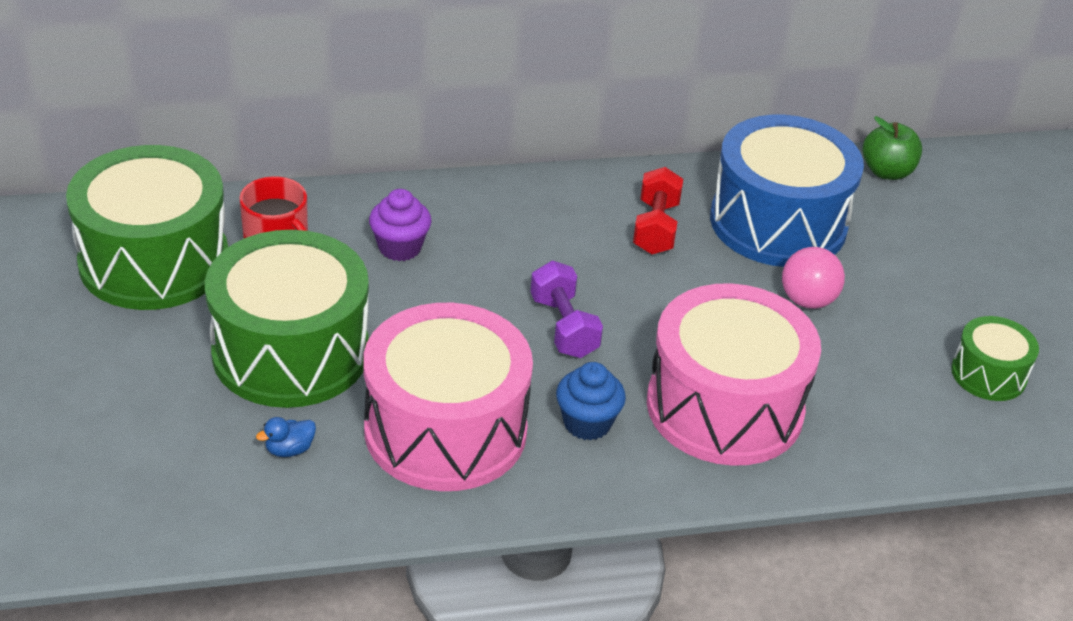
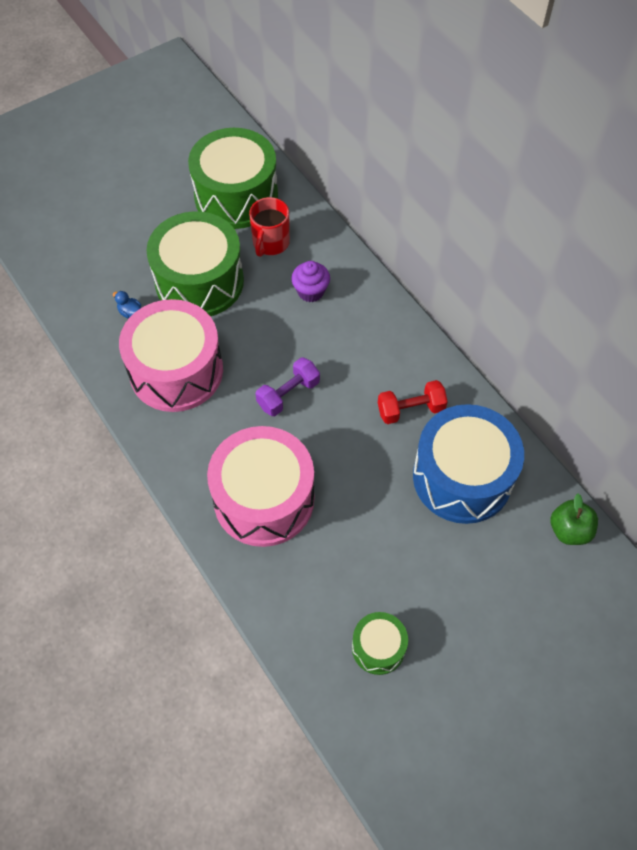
camera: 70 degrees right, 20 degrees up
(587, 423) = (214, 434): blue cupcake -> none
(807, 300) = (390, 517): pink ball -> none

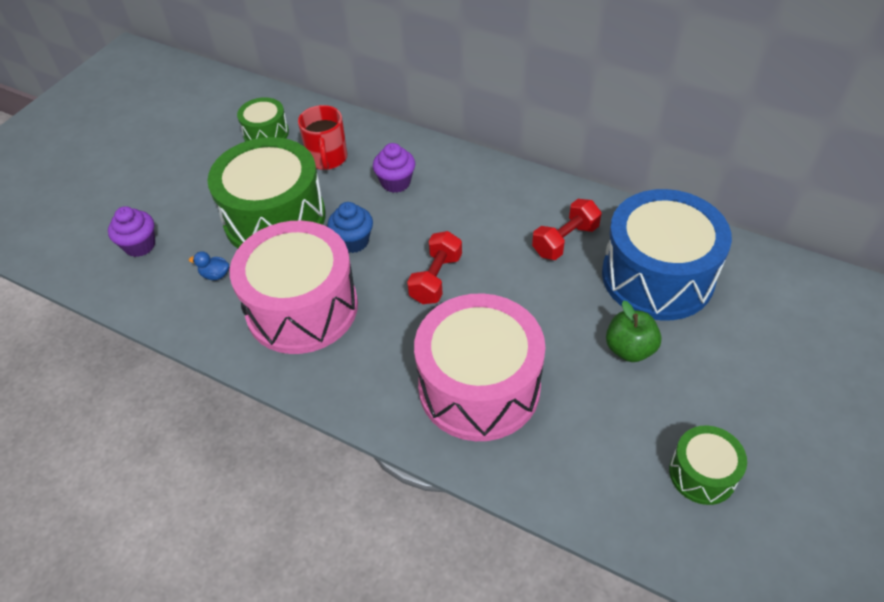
camera: 25 degrees left, 10 degrees down
(90, 260) = (140, 245): none -> purple cupcake
(236, 196) = (266, 134): green drum -> green drum, size x0.49
(246, 331) = (353, 241): none -> blue cupcake
(288, 394) = (436, 279): purple dumbbell -> red dumbbell
(569, 530) = (787, 276): green apple -> green apple (629, 349)

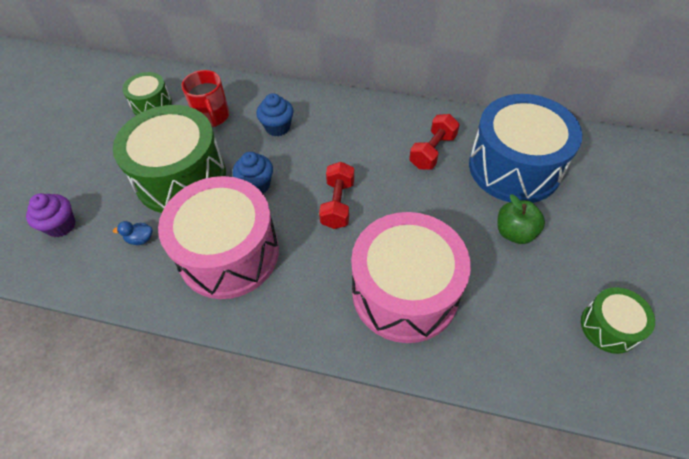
camera: 15 degrees left, 5 degrees up
(396, 182) = (277, 127): purple cupcake -> blue cupcake

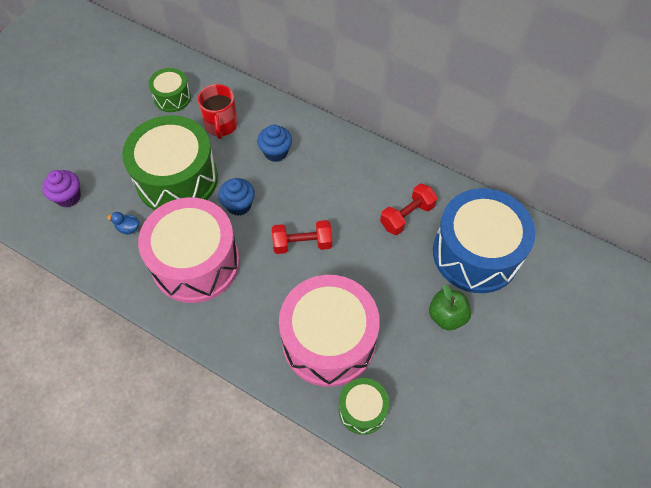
camera: 15 degrees right, 5 degrees up
(338, 204) = (302, 244): red dumbbell -> red dumbbell turned 60 degrees clockwise
(609, 327) = (489, 424): green drum -> green drum (362, 409)

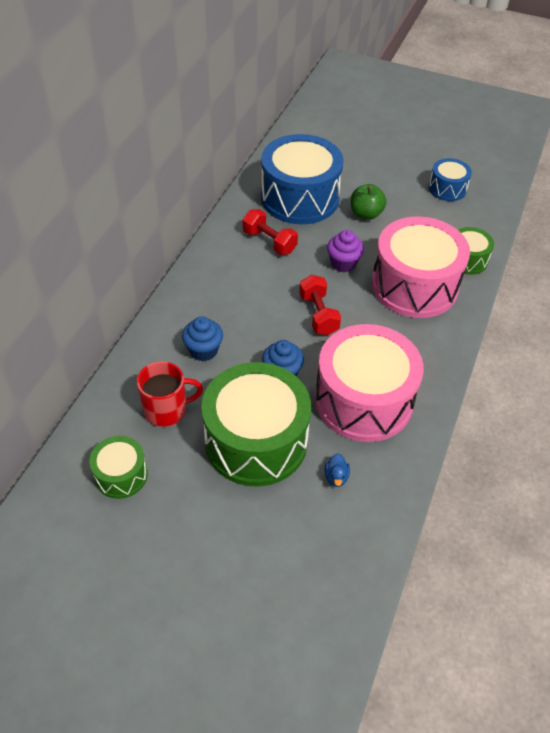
camera: 100 degrees left, 10 degrees down
(68, 197) = (305, 561): purple cupcake -> purple cupcake (343, 263)
(493, 424) = (447, 189): none -> blue drum

